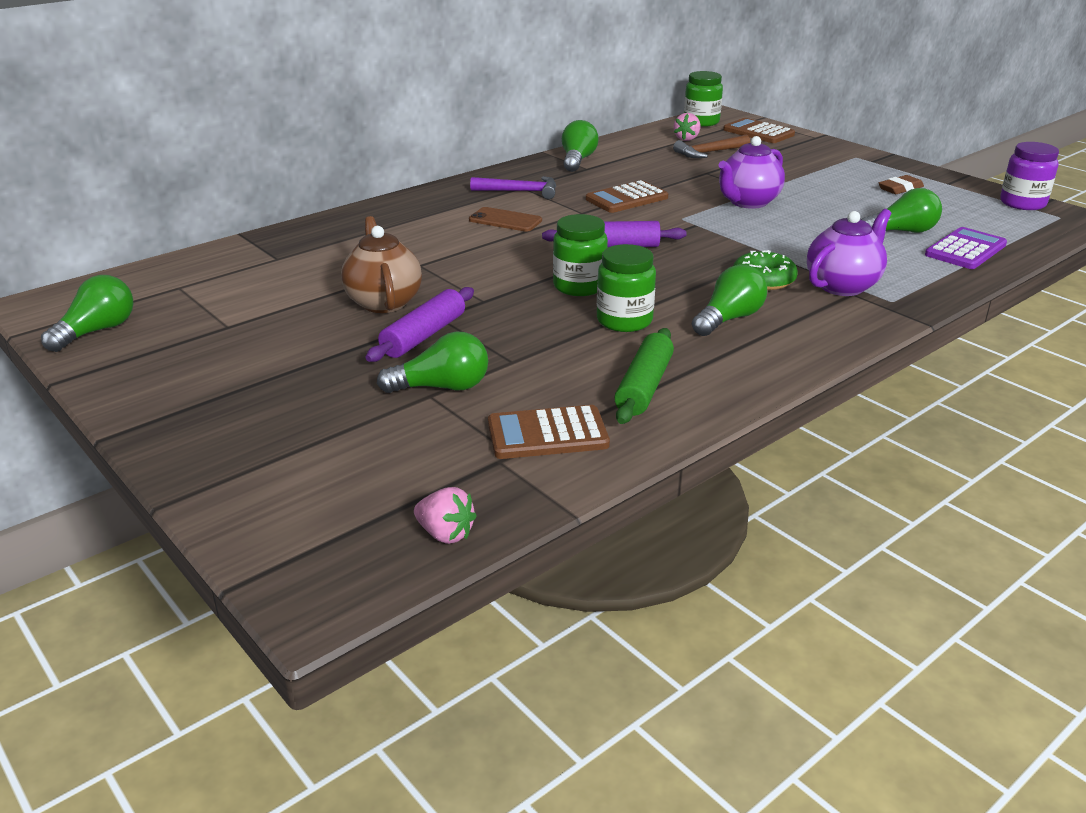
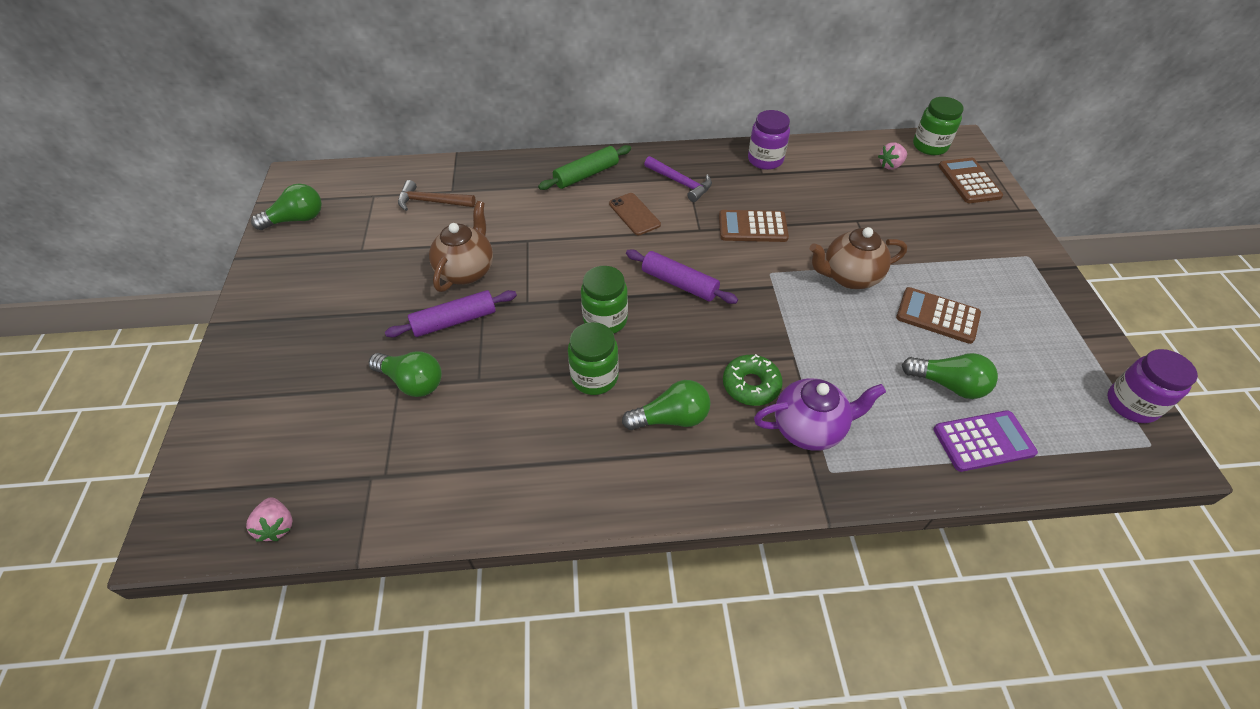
camera: 35 degrees right, 20 degrees up
(547, 434) = (422, 470): brown calculator -> brown calculator (937, 316)
(577, 160) = (765, 160): green light bulb -> purple jar
(644, 387) = (530, 459): green rolling pin -> green rolling pin (586, 175)
(709, 153) = (889, 193): brown hammer -> brown hammer (432, 202)
(747, 202) = (849, 277): purple teapot -> brown teapot
(900, 188) = (1020, 322): brown eraser -> none

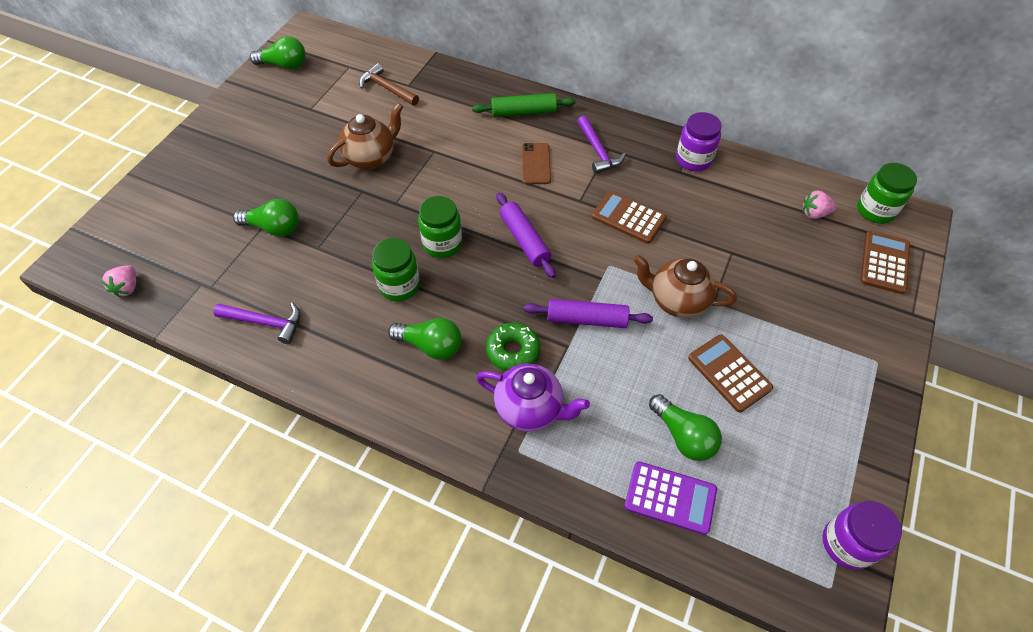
camera: 30 degrees right, 5 degrees up
(412, 382) = (273, 228): green light bulb -> green light bulb turned 45 degrees counterclockwise
(454, 321) = (334, 194): purple rolling pin -> purple rolling pin (586, 319)
(479, 481) = (265, 322): none -> purple hammer

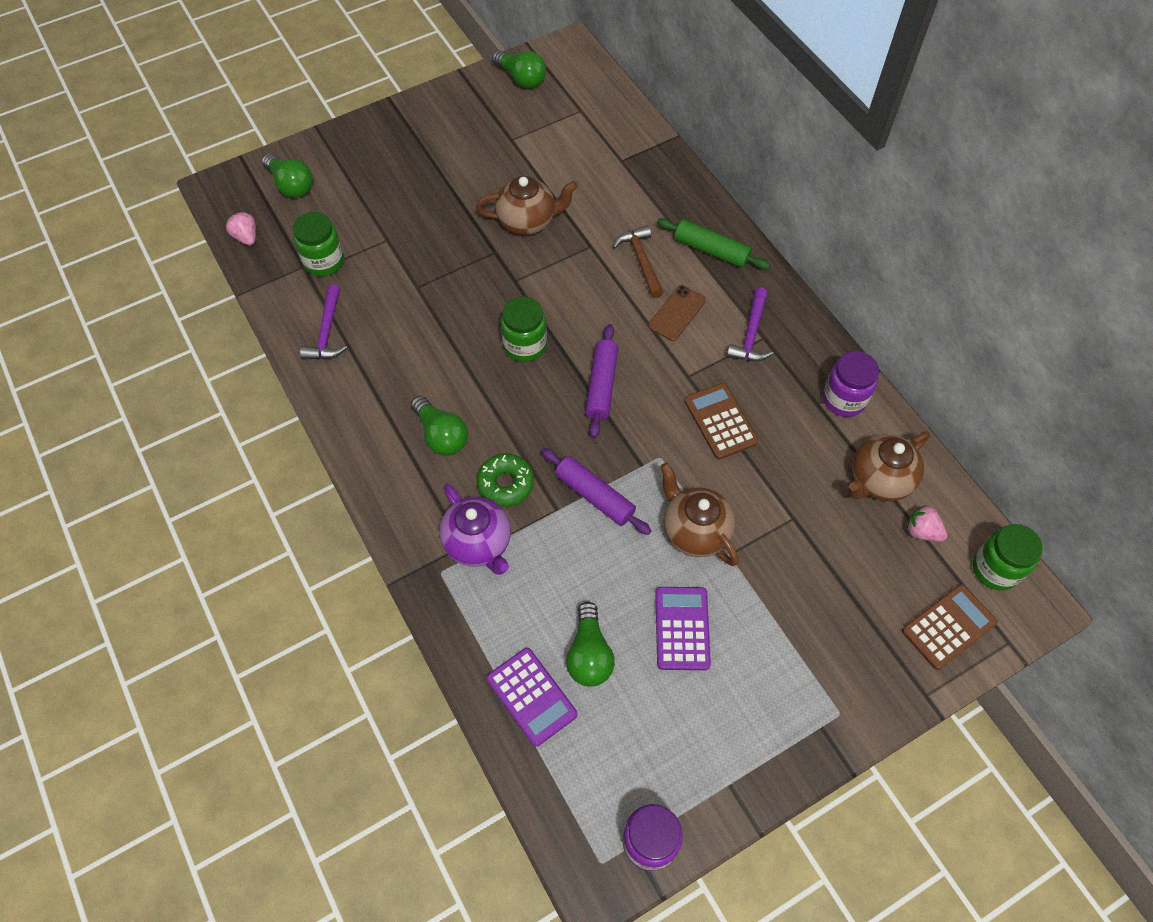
camera: 35 degrees right, 5 degrees up
(127, 287) = (246, 237): pink strawberry -> pink strawberry turned 105 degrees clockwise
(265, 322) = (327, 332): purple hammer -> purple hammer turned 45 degrees clockwise
(273, 228) = (394, 246): green light bulb -> green light bulb (291, 185)
(387, 88) = (598, 154): brown hammer -> brown hammer (641, 261)
(399, 286) = (457, 364): green jar -> green jar (324, 261)
(729, 373) = (682, 628): brown calculator -> purple calculator
(760, 197) = (879, 480): none -> brown teapot

